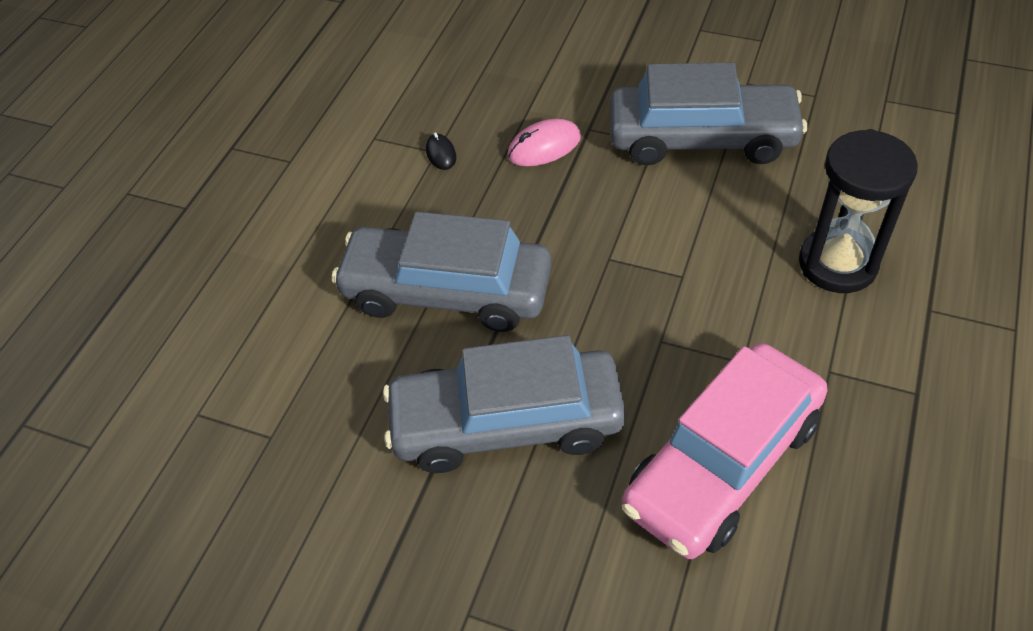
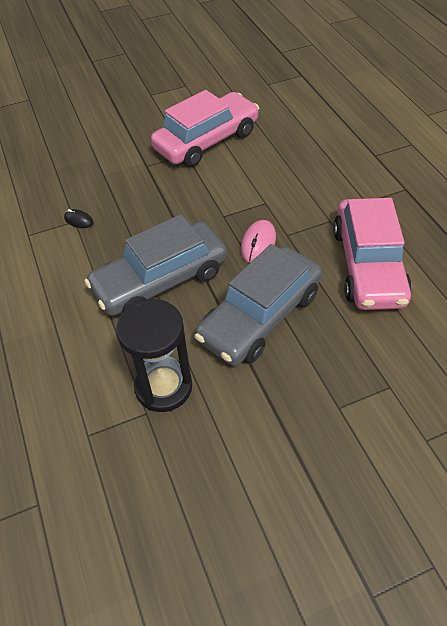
camera: 45 degrees left, 0 degrees up
(544, 147) = (132, 186): pink mouse -> pink mouse (258, 243)
(701, 138) = (206, 141): grey car -> pink car
(837, 264) = (322, 159): black hourglass -> black hourglass (163, 387)

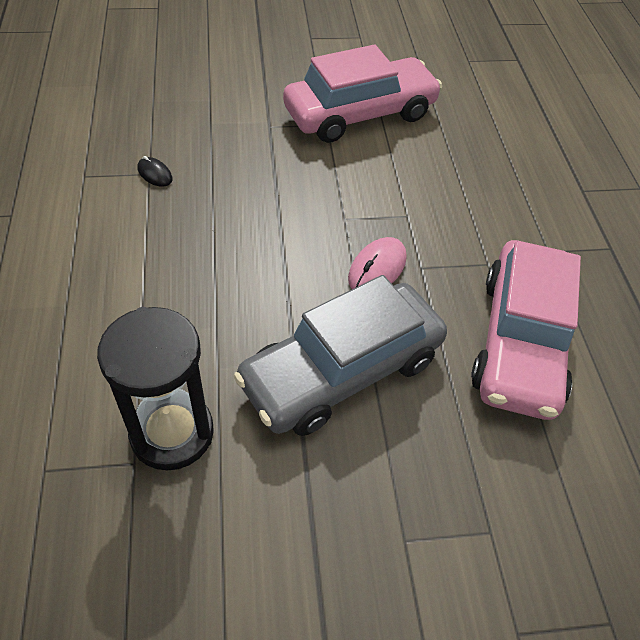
camera: 10 degrees right, 0 degrees up
(160, 280) = (227, 282): grey car -> none

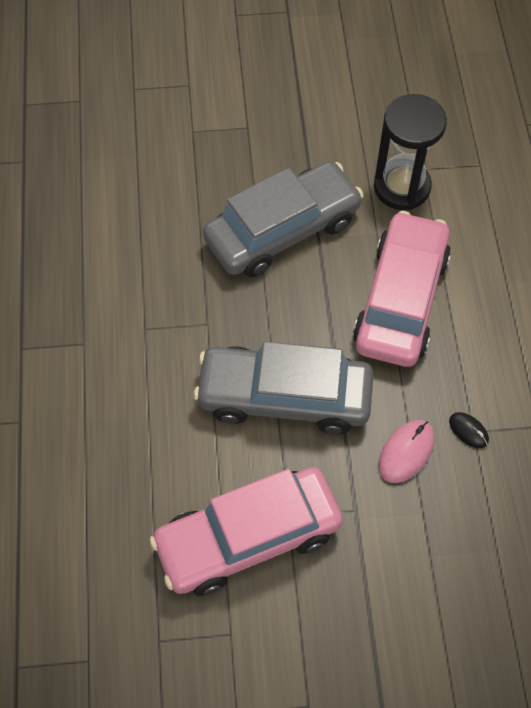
camera: 175 degrees left, 10 degrees up
(333, 203) = (284, 397): none -> grey car
(377, 268) = (247, 321): pink mouse -> pink mouse (406, 452)
(520, 341) = (137, 255): pink car -> pink car (401, 300)

